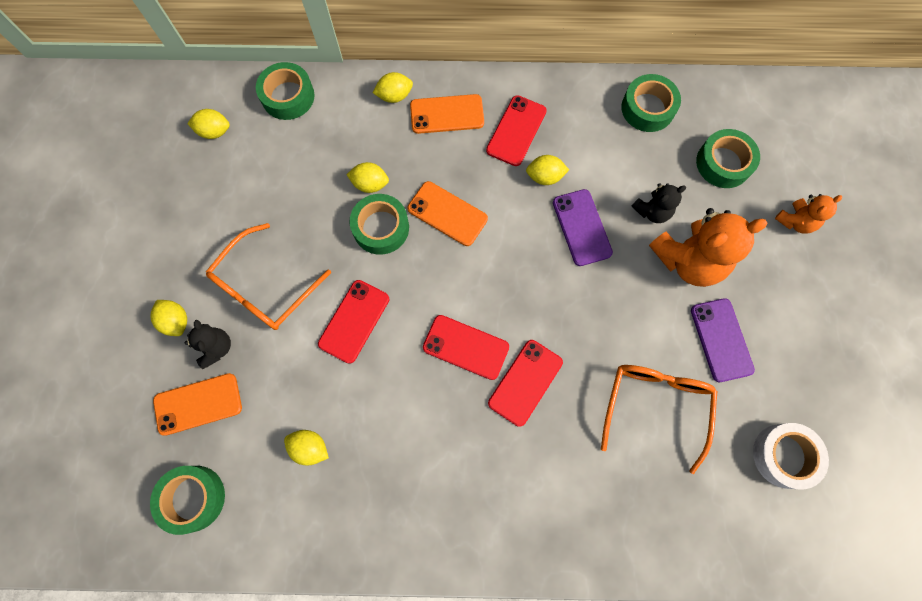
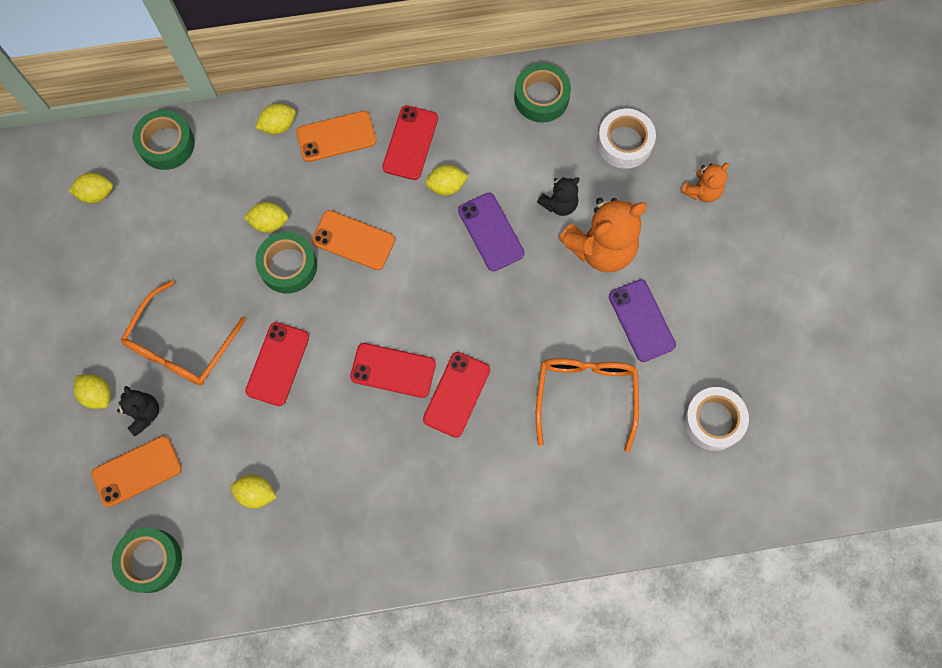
camera: 10 degrees left, 0 degrees up
(723, 163) = (624, 143): green tape -> white tape

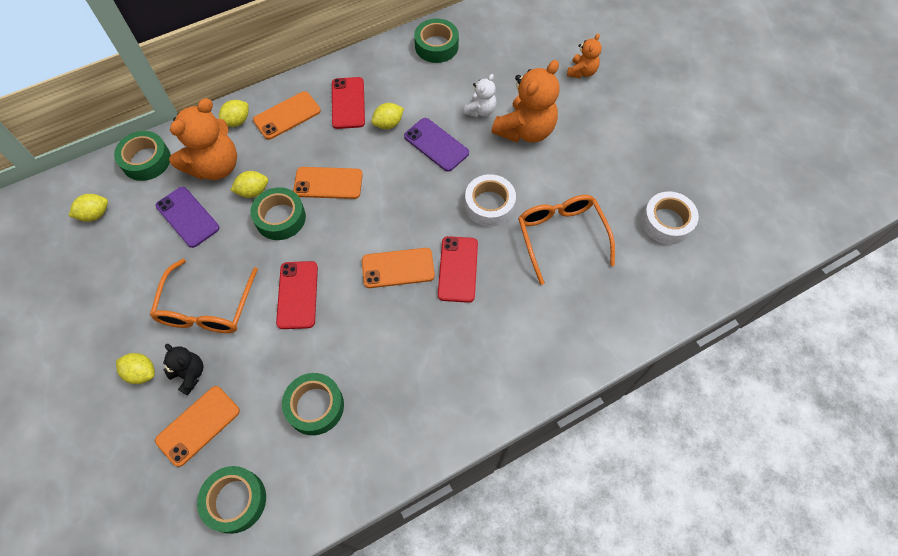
camera: 20 degrees left, 10 degrees down
(238, 177) = (215, 166): none -> orange teddy bear
(256, 493) = (315, 406): yellow lemon -> green tape
(393, 370) = (398, 268): red phone -> orange phone
(559, 204) = (480, 110): black teddy bear -> white teddy bear
(624, 143) = (511, 57): white tape -> white tape (489, 205)
(641, 320) = (579, 170): purple phone -> purple phone (187, 217)

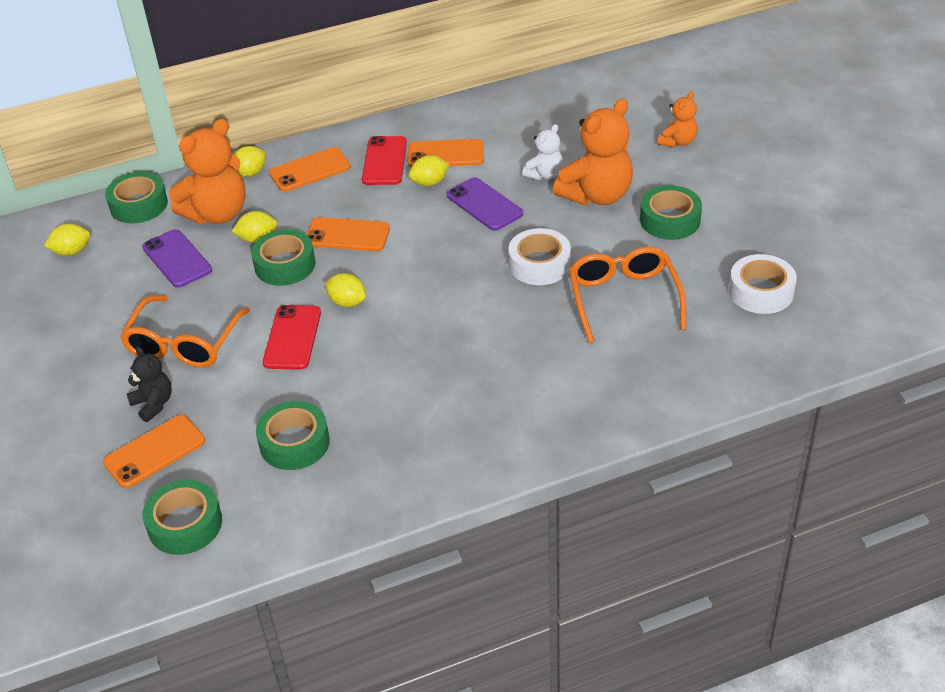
camera: 10 degrees right, 20 degrees down
(141, 372) = (98, 399): yellow lemon -> yellow lemon (347, 302)
(398, 268) = (417, 319): orange phone -> orange phone (446, 154)
(436, 46) = (501, 111): green tape -> green tape (670, 220)
(458, 269) = (490, 324): red phone -> none

